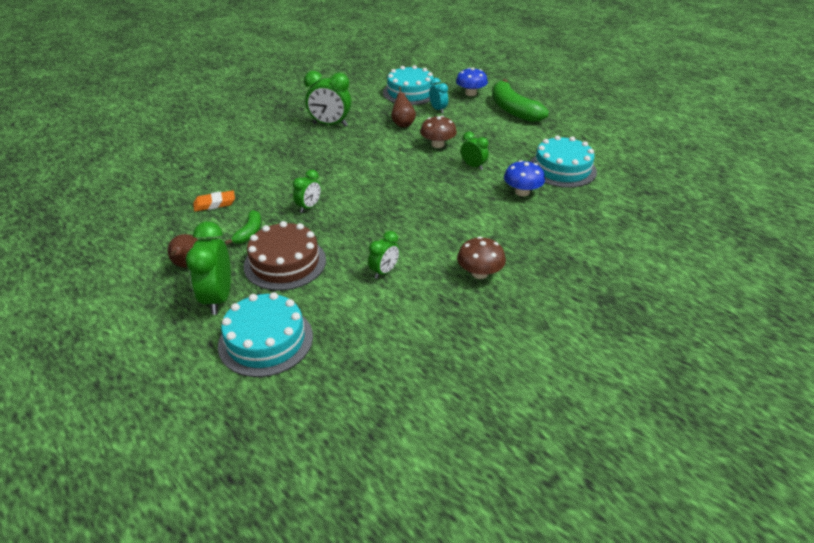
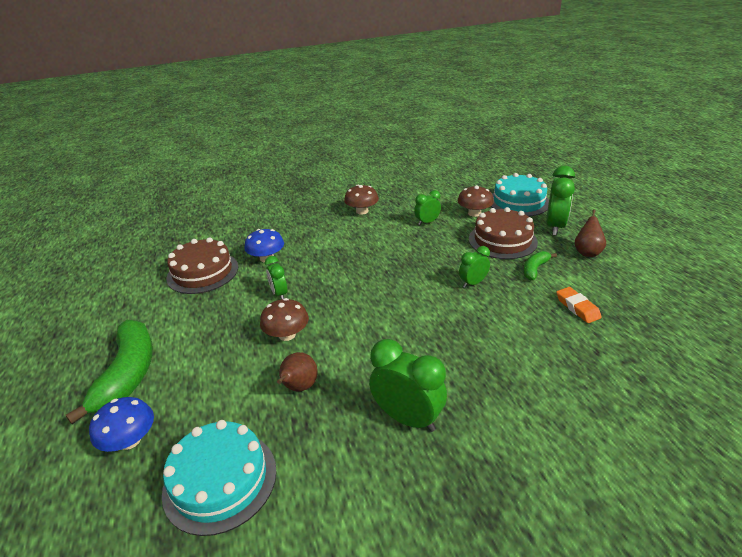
camera: 155 degrees left, 5 degrees down
(214, 204) = (577, 307): orange eraser -> orange eraser turned 60 degrees clockwise
(327, 301) = (474, 213): none -> brown mushroom
(438, 109) = (222, 408): turquoise clock -> none
(562, 169) = (203, 272): turquoise cake -> brown cake

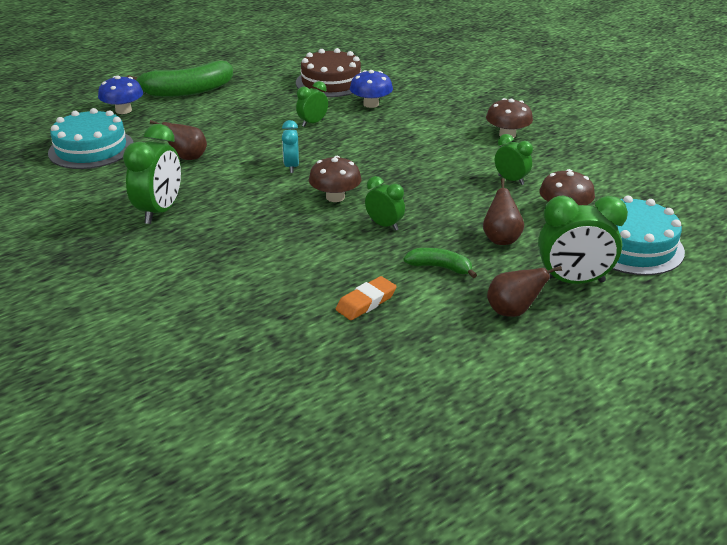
camera: 70 degrees right, 0 degrees up
(287, 334) = (253, 139): brown mushroom -> brown mushroom (335, 197)
(357, 317) = (291, 167): none -> turquoise clock
(502, 240) = (501, 239): brown cake -> brown pear

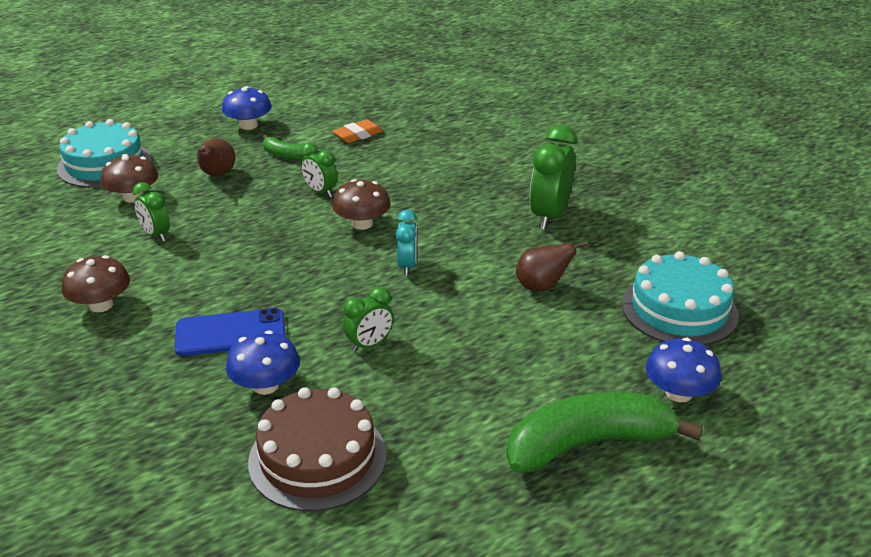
camera: 175 degrees left, 0 degrees up
(406, 124) = (230, 333): none -> blue phone
(512, 311) = (249, 125): brown pear -> blue mushroom
(572, 281) = (184, 141): green clock -> none

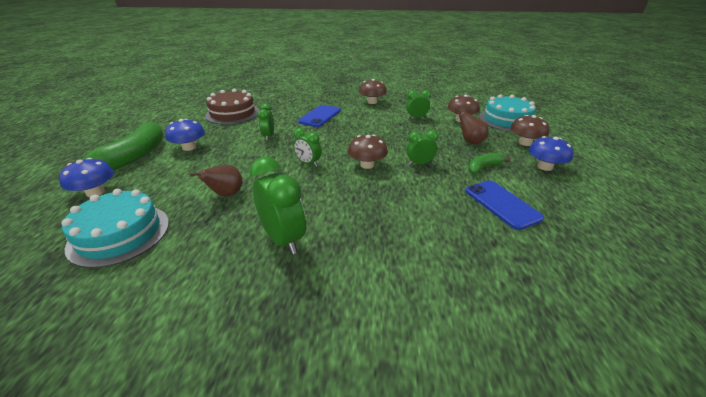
camera: 125 degrees right, 0 degrees up
(186, 142) = (525, 143): none -> brown mushroom
(265, 385) = (280, 115): blue mushroom -> blue mushroom (189, 147)
(358, 135) = (502, 204): orange eraser -> blue phone
(407, 266) = (308, 163): turquoise clock -> green clock

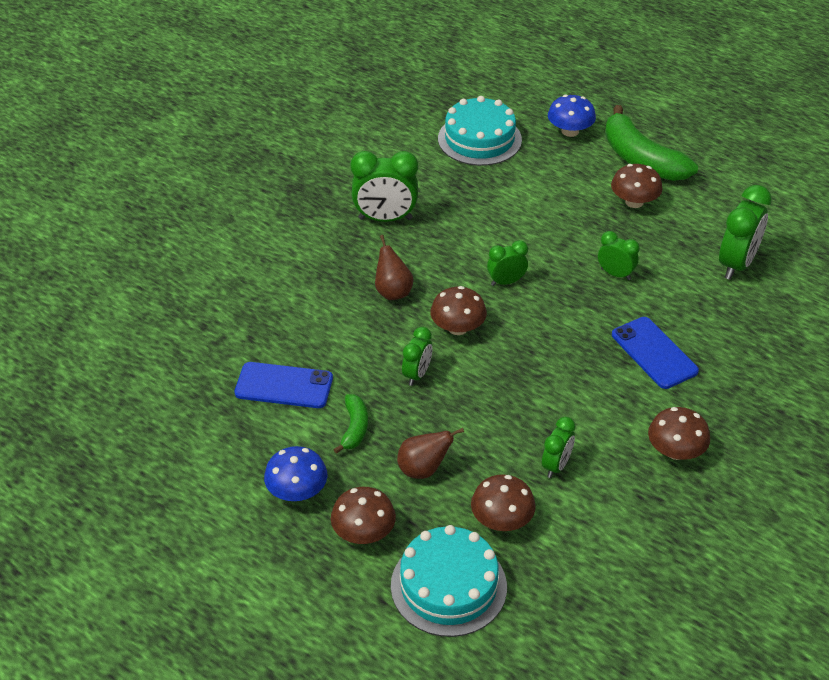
camera: 125 degrees right, 10 degrees up
(189, 147) = (634, 202): blue mushroom -> brown mushroom
(226, 194) = (491, 205): brown pear -> brown pear (393, 292)
(232, 113) = (736, 264): brown cake -> green clock

